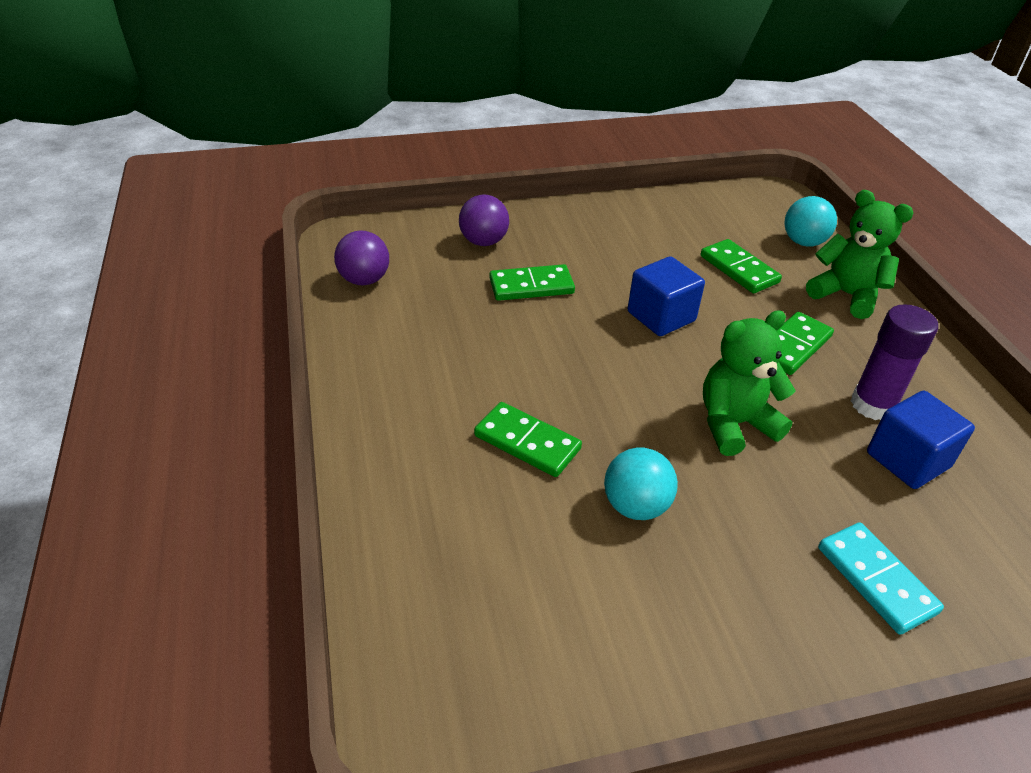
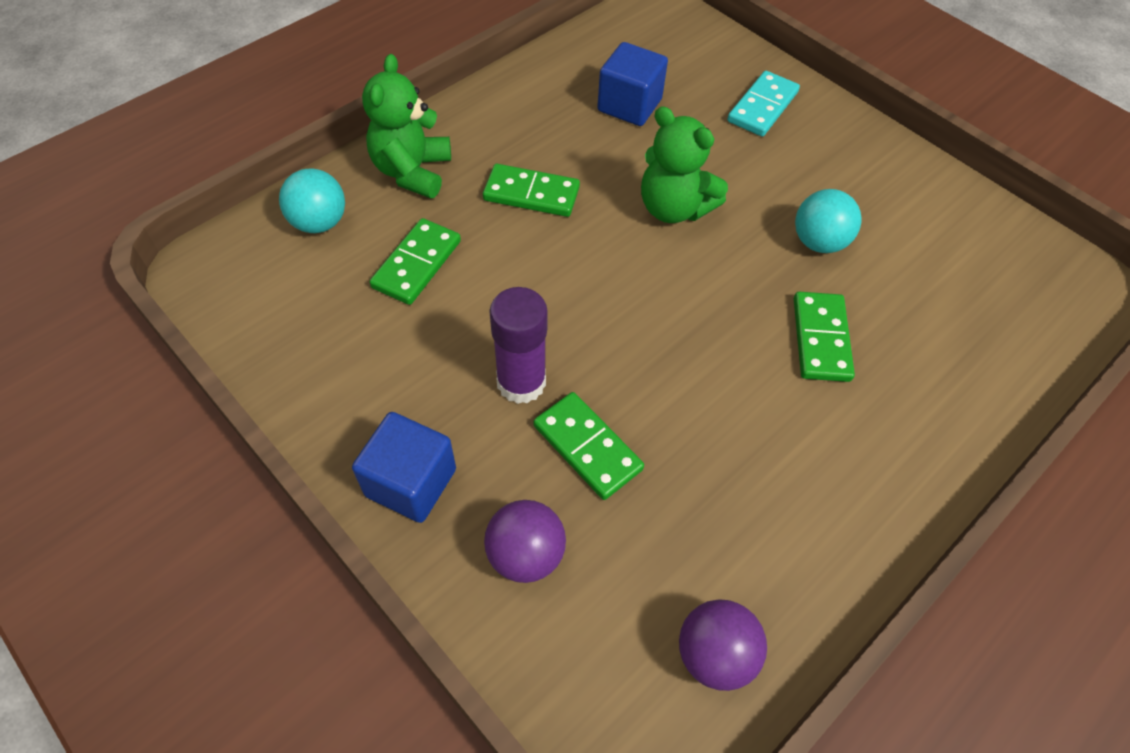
camera: 120 degrees left, 15 degrees up
(661, 316) = (557, 304): blue cube -> blue cube (411, 482)
(873, 405) = (577, 131): purple glue stick -> purple glue stick (521, 382)

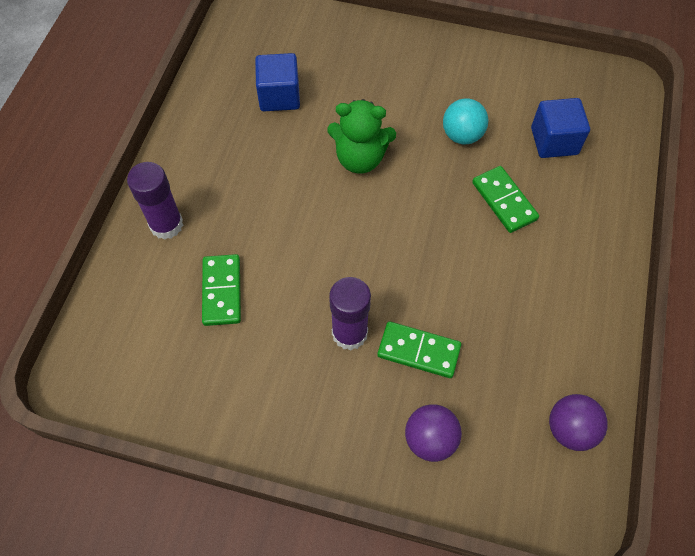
camera: 30 degrees left, 5 degrees up
(319, 222) = (130, 299): turquoise ball -> none
(411, 482) = (330, 439): blue cube -> blue cube (554, 141)
(412, 171) = (166, 225): green teddy bear -> purple glue stick
(531, 194) = (261, 198): green domino -> none
(762, 107) = (366, 54): turquoise domino -> none

